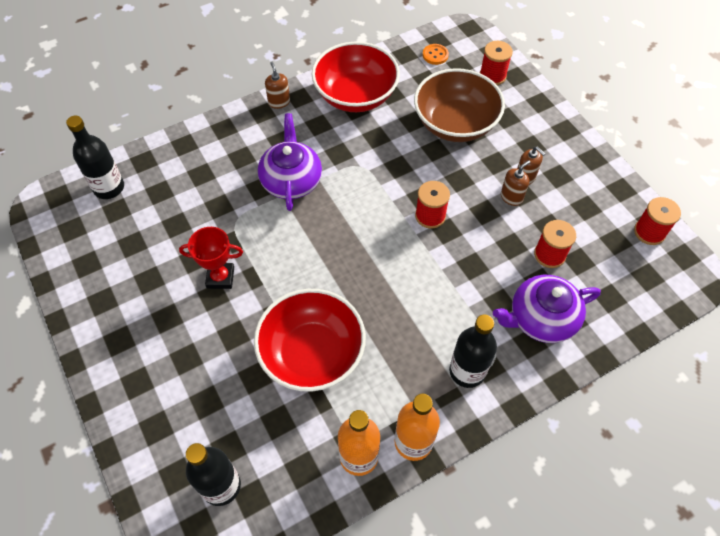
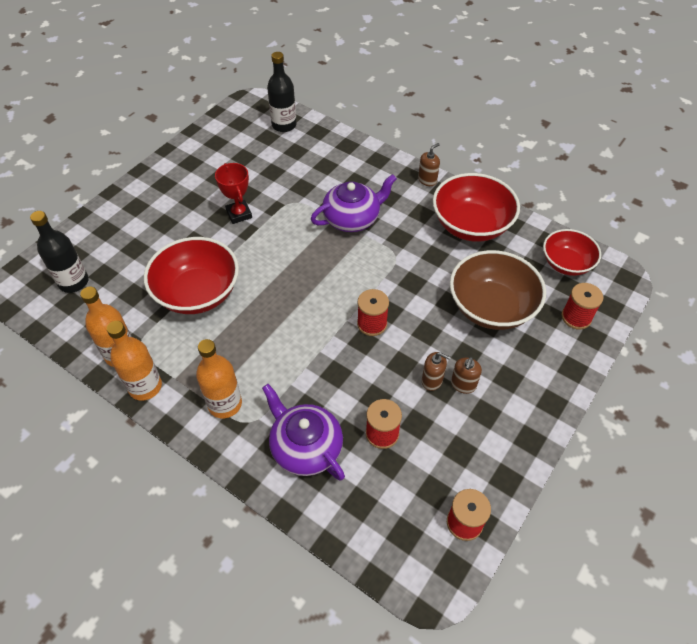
camera: 65 degrees right, 5 degrees down
(435, 55) = (566, 263): orange button -> red bowl
(467, 371) = (225, 404): black bottle -> orange bottle

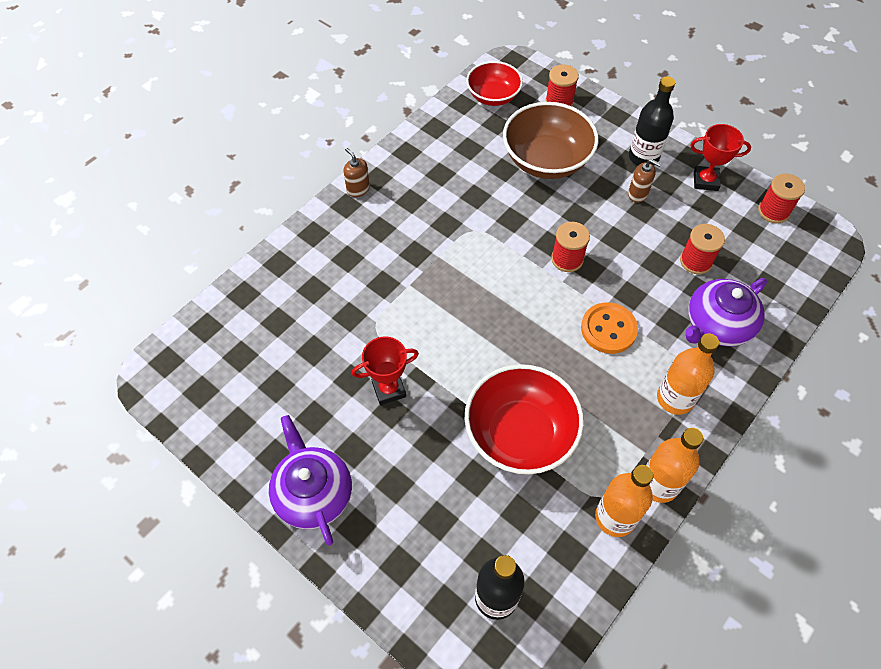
camera: 85 degrees left, 5 degrees up
(284, 125) = (219, 334): black bottle -> black bottle (643, 157)
(297, 354) = (608, 329): none -> orange button
(352, 218) = (411, 266): purple teapot -> purple teapot (313, 493)
(432, 380) = (634, 217): brown soap dispenser -> none
(471, 225) = (434, 160): red bowl -> none
(496, 452) = (705, 181): none -> red trophy

